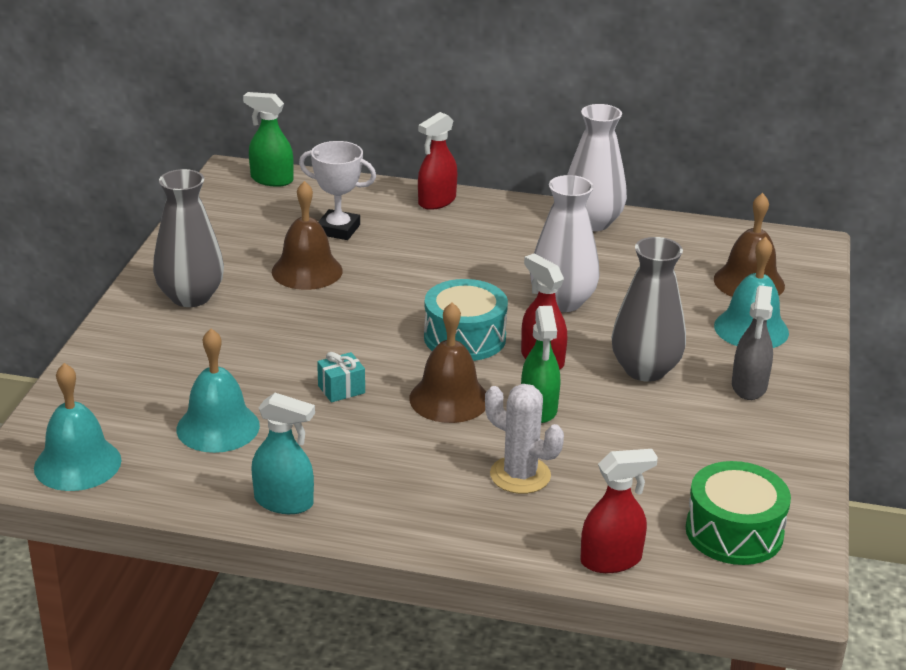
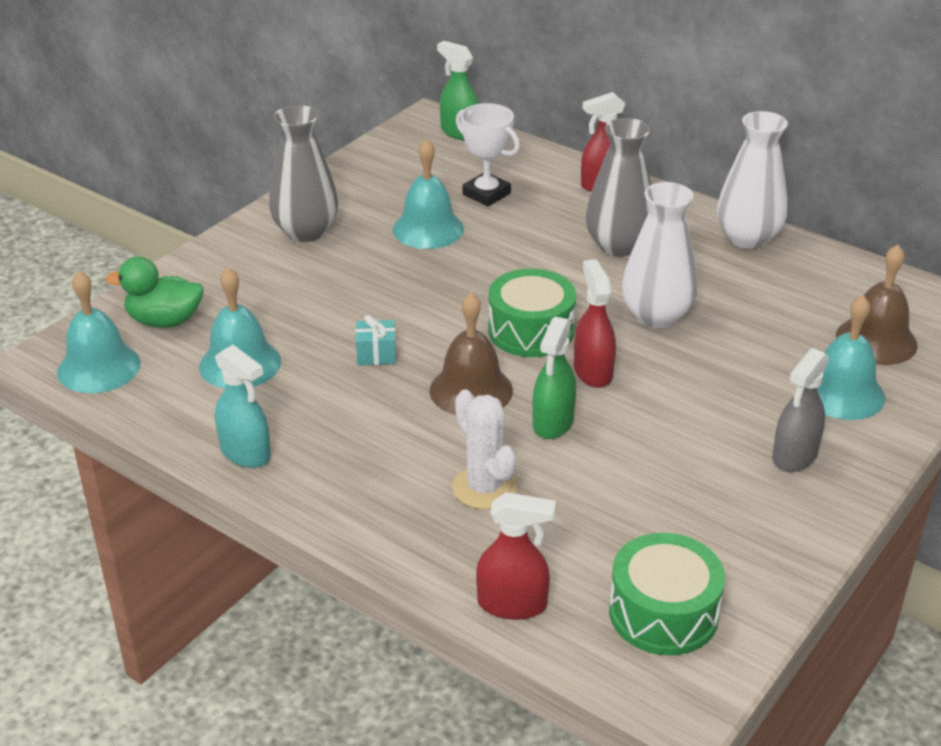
camera: 25 degrees right, 5 degrees up
(112, 407) = (164, 321): none -> green duck
(307, 271) = (428, 229): brown bell -> turquoise bell
(464, 338) = (531, 331): turquoise drum -> green drum
(645, 370) = (692, 409): grey vase -> grey vase (618, 246)

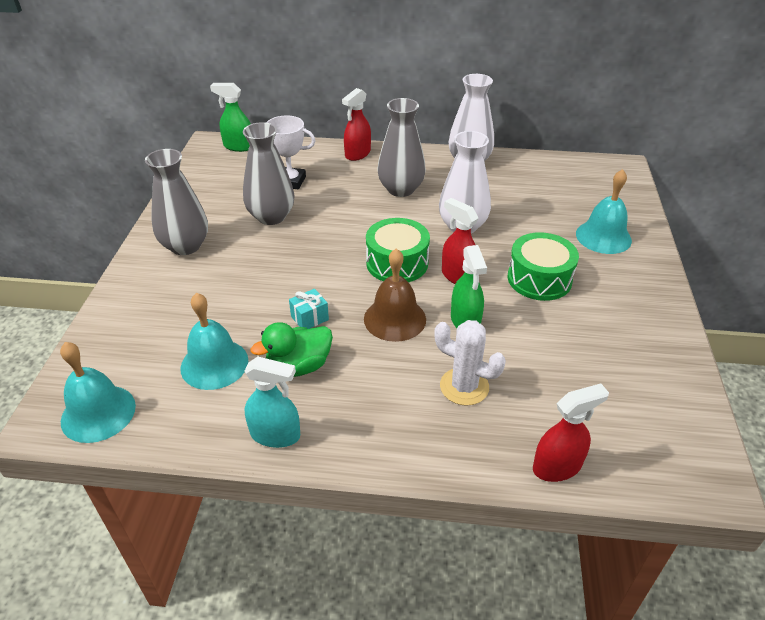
camera: 30 degrees left, 5 degrees up
(164, 321) = (126, 352): green duck -> green duck (299, 366)
(428, 229) = (271, 217): turquoise bell -> grey vase
(663, 613) = (647, 426): green drum -> green drum (539, 279)
(794, 456) = (617, 286): grey spray bottle -> none
(876, 340) = (590, 199): brown bell -> none

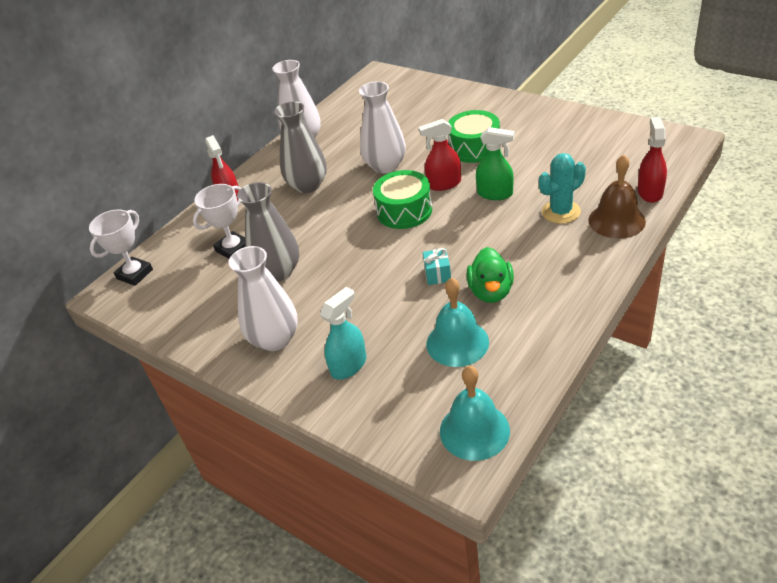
camera: 55 degrees left, 0 degrees up
(185, 246) = (275, 339): grey vase -> white vase
(238, 146) = (135, 274): green spray bottle -> white trophy
(275, 435) = (558, 319): turquoise spray bottle -> turquoise spray bottle (349, 365)
(395, 319) = (470, 228): brown bell -> brown bell (616, 220)
(464, 386) = (561, 212): white cactus -> turquoise cactus
(603, 237) = (450, 107): turquoise bell -> none

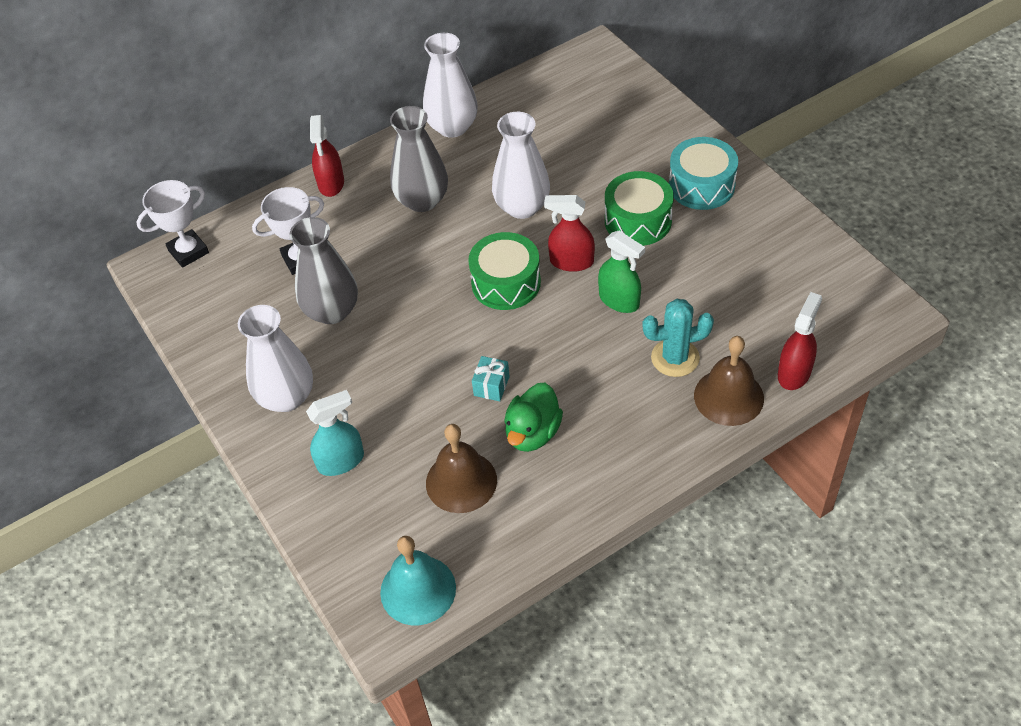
camera: 20 degrees right, 10 degrees up
(457, 343) = (461, 481): turquoise bell -> brown bell
(503, 117) = (701, 185): none -> turquoise drum

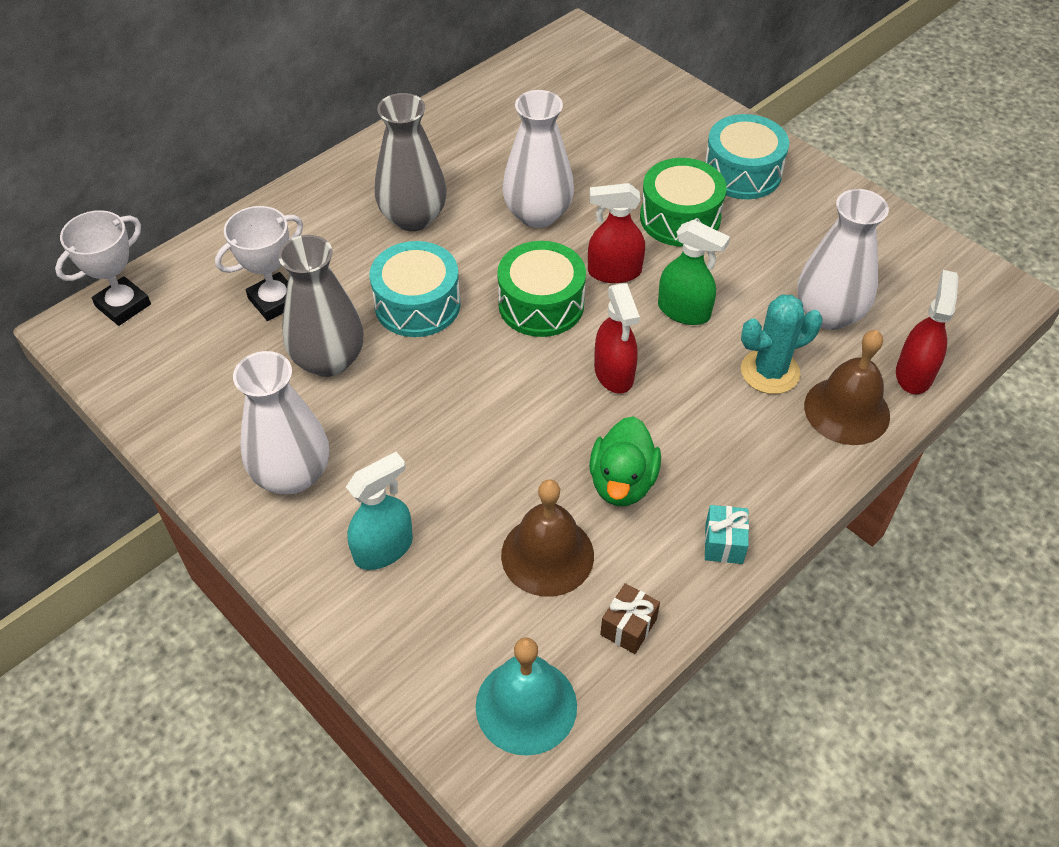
camera: 15 degrees left, 0 degrees up
(331, 184) = (294, 208): red spray bottle -> red spray bottle (614, 373)
(409, 273) = (417, 304): none -> turquoise drum
(452, 127) = (430, 131): white vase -> white vase (828, 314)
(491, 386) = (555, 430): turquoise gift -> turquoise gift (724, 543)
(508, 543) = (628, 627): none -> brown gift

